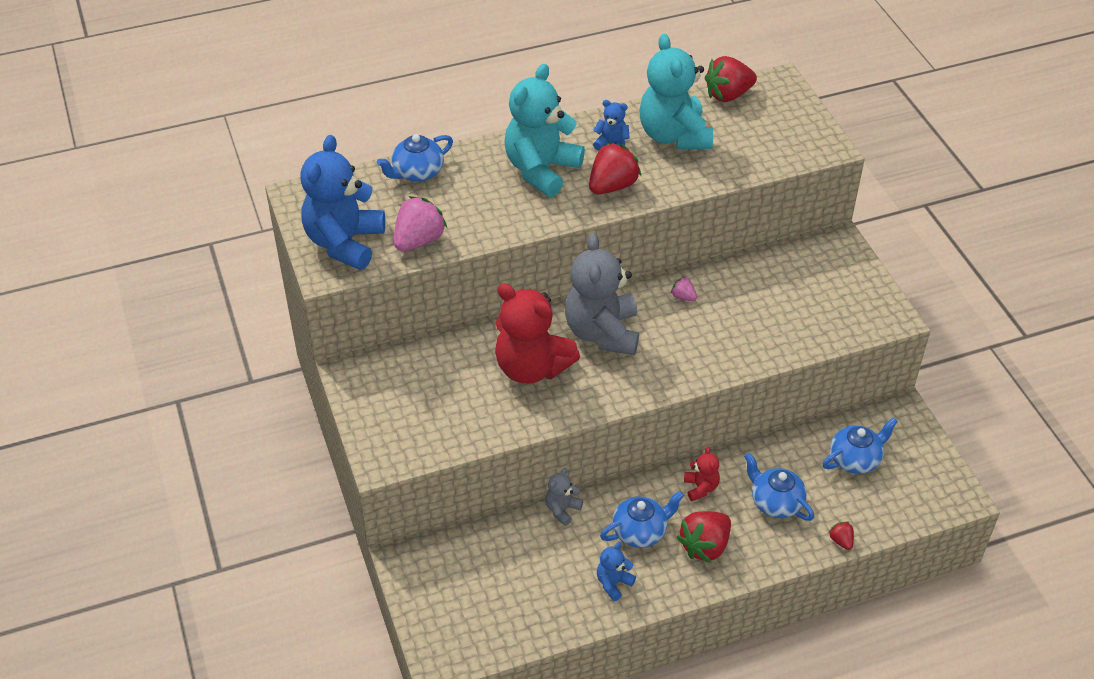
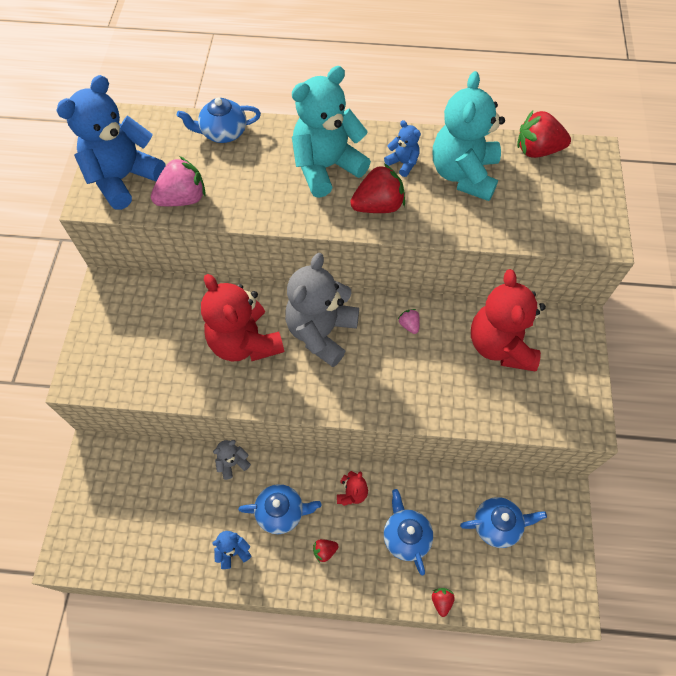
camera: 25 degrees right, 15 degrees up
(705, 546) = (324, 551): red strawberry -> red strawberry, size x0.49
(778, 283) = (500, 345): none -> red teddy bear

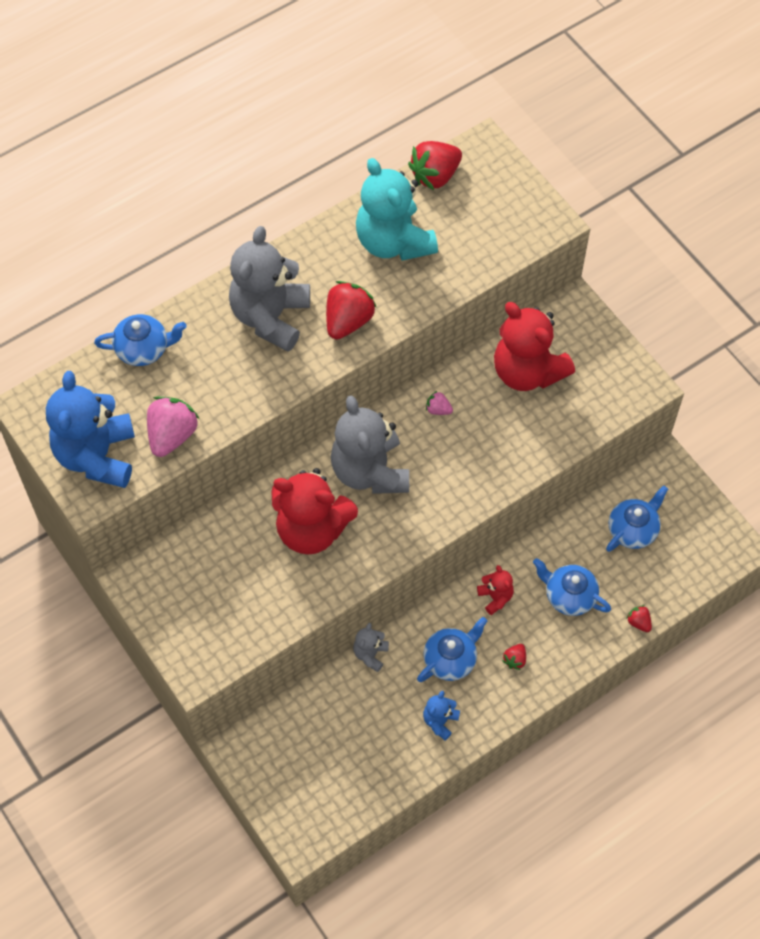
camera: 40 degrees left, 0 degrees up
(223, 132) = (143, 349): blue teapot -> blue teapot turned 135 degrees counterclockwise
(326, 167) = (270, 317): turquoise teddy bear -> grey teddy bear
(403, 163) = (333, 267): blue teddy bear -> none

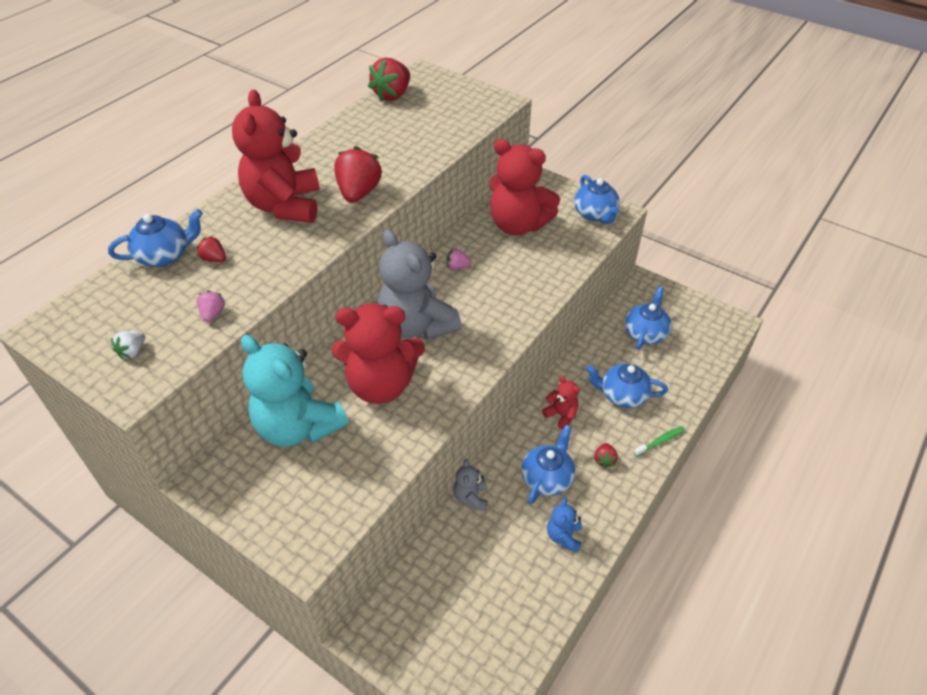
camera: 20 degrees left, 15 degrees down
(97, 456) = (133, 352): blue teddy bear -> white strawberry
(172, 435) = (213, 314): pink strawberry -> pink strawberry, size x0.49
(270, 317) = (285, 206): grey teddy bear -> red teddy bear
(393, 242) = (376, 137): turquoise teddy bear -> turquoise teddy bear (298, 427)
(581, 659) = (660, 441): none -> green toothbrush
(620, 382) = (595, 214): none -> blue teapot
(638, 622) = (690, 398): red strawberry -> red strawberry (214, 259)

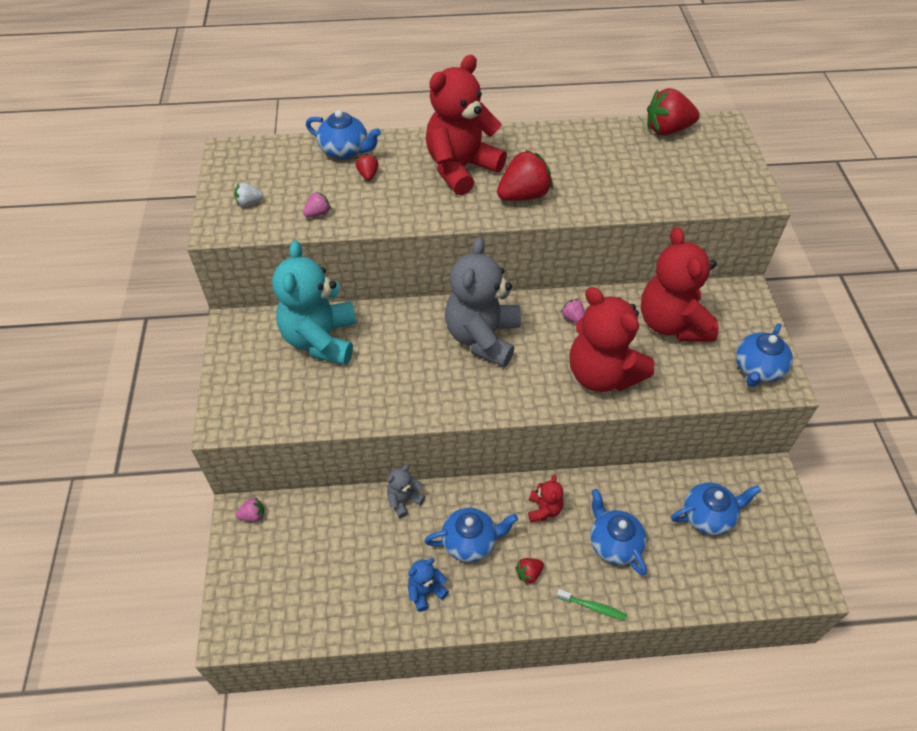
camera: 50 degrees right, 5 degrees up
(377, 623) = (253, 515): none -> pink strawberry
(381, 385) = (402, 358): red teddy bear -> red teddy bear (602, 374)

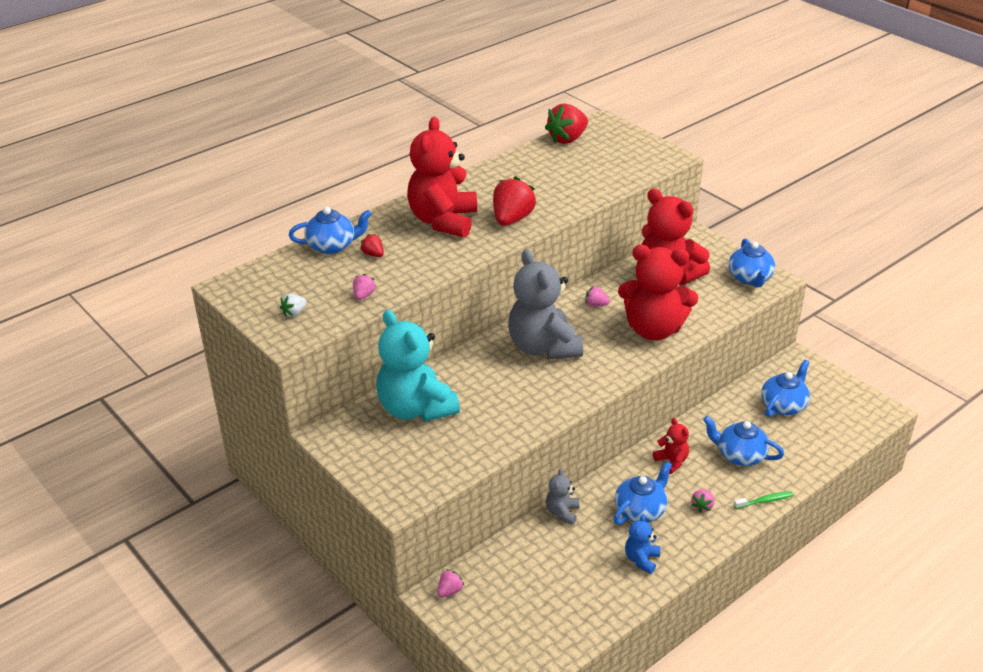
camera: 35 degrees left, 15 degrees down
(529, 573) = (702, 506): red strawberry -> pink strawberry

